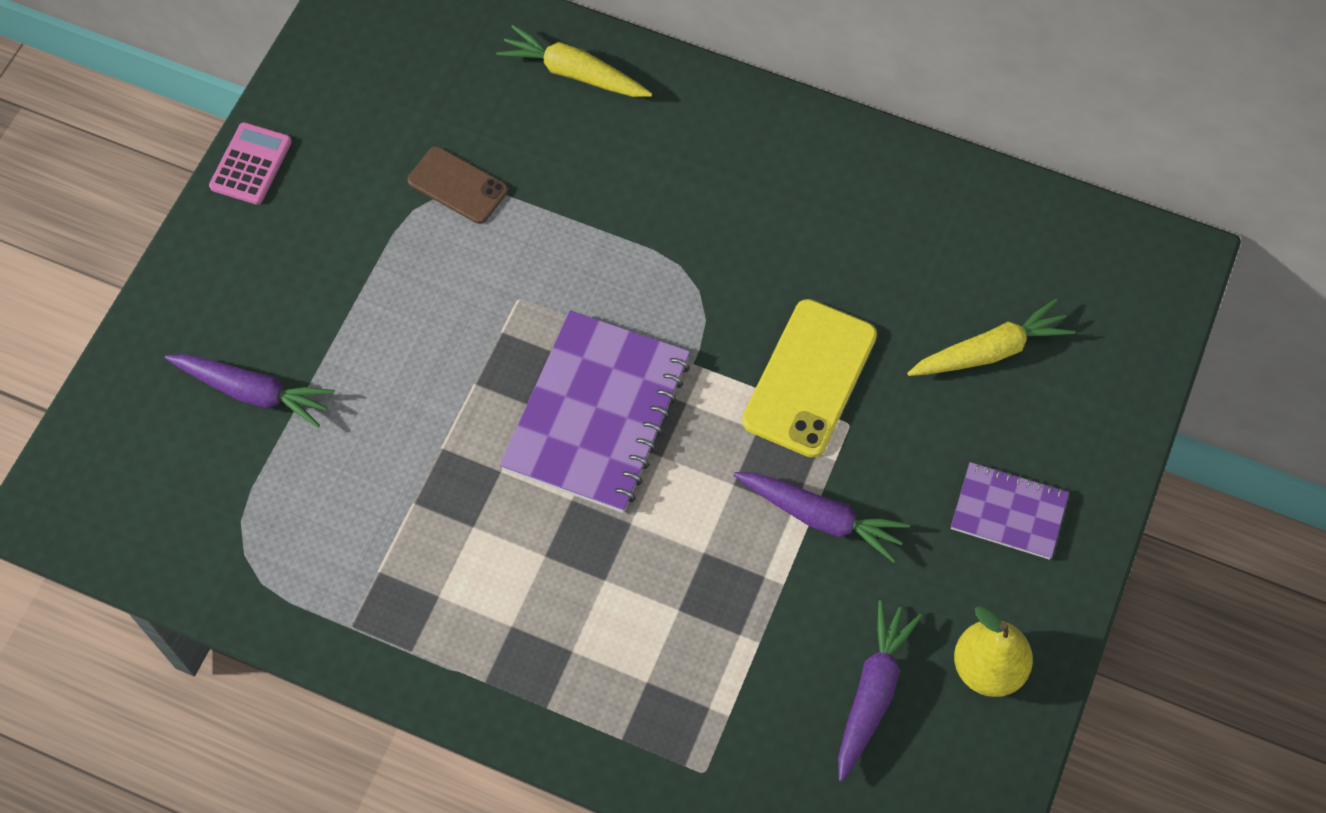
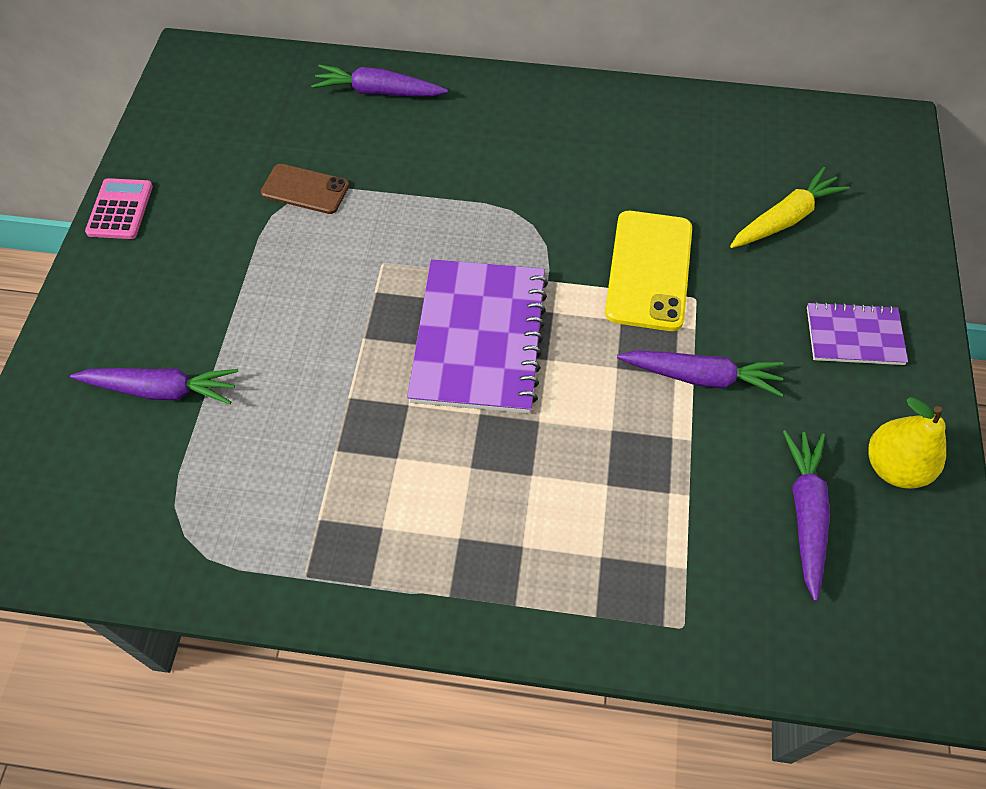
camera: 15 degrees left, 5 degrees down
(574, 73) = (378, 92): yellow carrot -> purple carrot

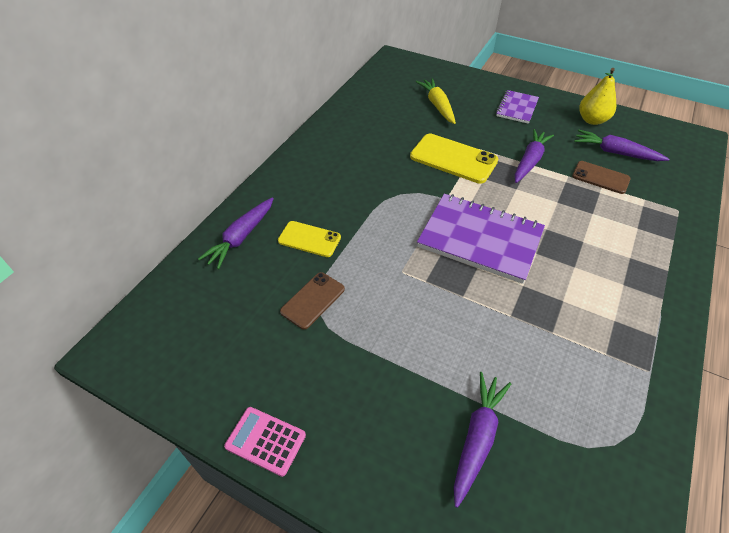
camera: 70 degrees left, 10 degrees down
(401, 155) = (309, 239): none -> yellow phone
(712, 492) = (600, 177): none -> brown phone

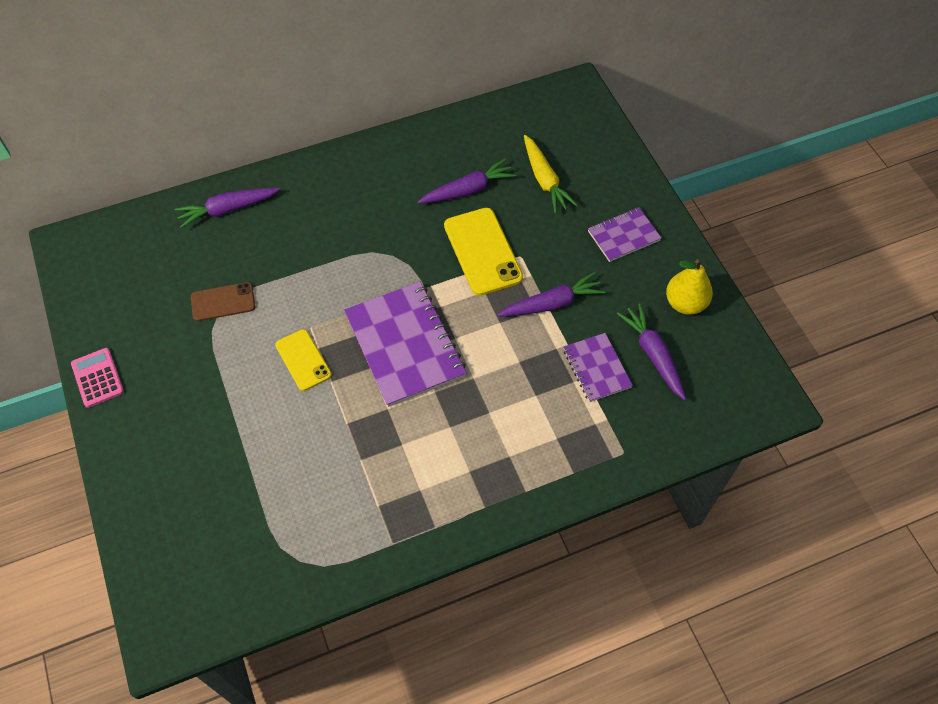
camera: 40 degrees right, 10 degrees up
(309, 239) = (274, 247): yellow phone -> yellow phone (303, 360)
(437, 105) = (544, 180): yellow carrot -> yellow carrot turned 135 degrees clockwise
(477, 438) = (219, 482): purple carrot -> purple carrot (468, 190)
(600, 177) = (596, 368): brown phone -> purple notebook

